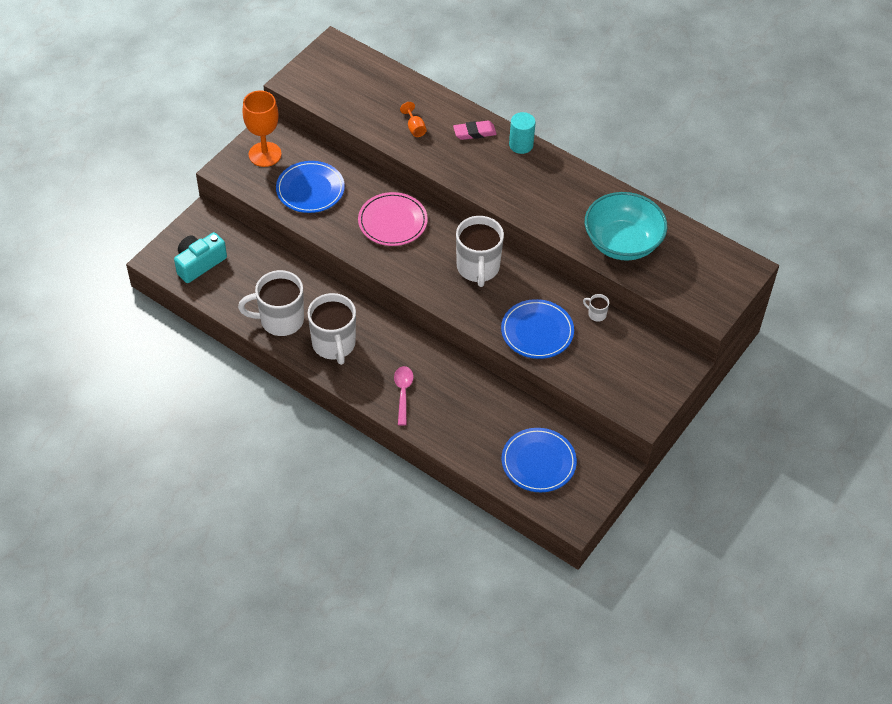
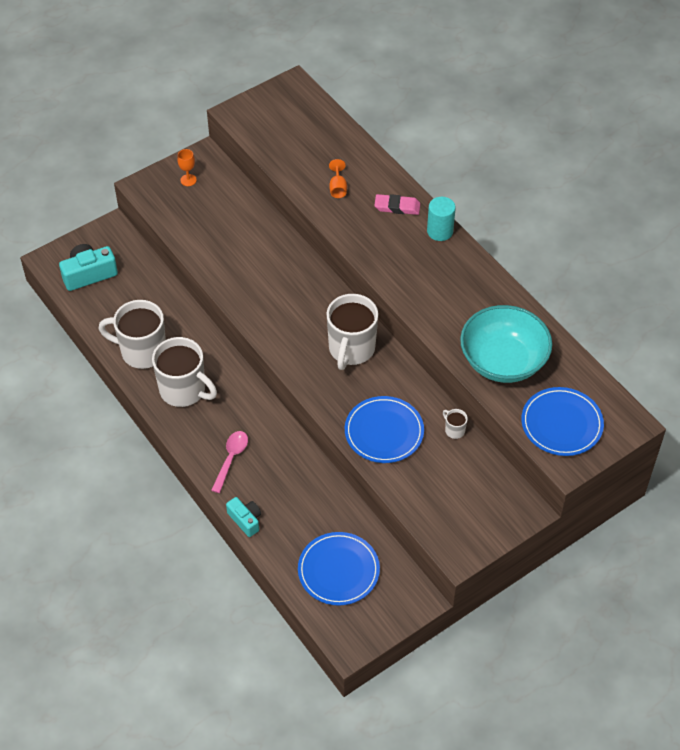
camera: 20 degrees right, 0 degrees up
(265, 154) = (188, 180): orange goblet -> orange goblet, size x0.47
(310, 189) = (217, 226): blue plate -> blue plate (561, 424)
(334, 344) = (184, 390): white mug -> white mug turned 60 degrees counterclockwise
(392, 221) = (285, 279): pink plate -> none
(439, 442) = (245, 520): none -> turquoise camera

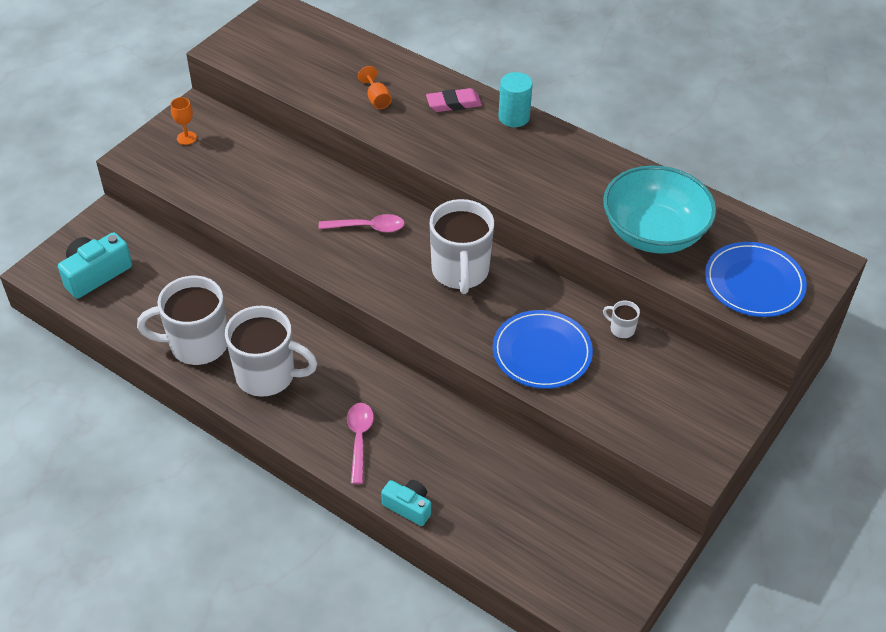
camera: 20 degrees left, 5 degrees down
(296, 293) = (368, 227): none -> pink spoon
(338, 570) = (549, 534): blue plate -> none

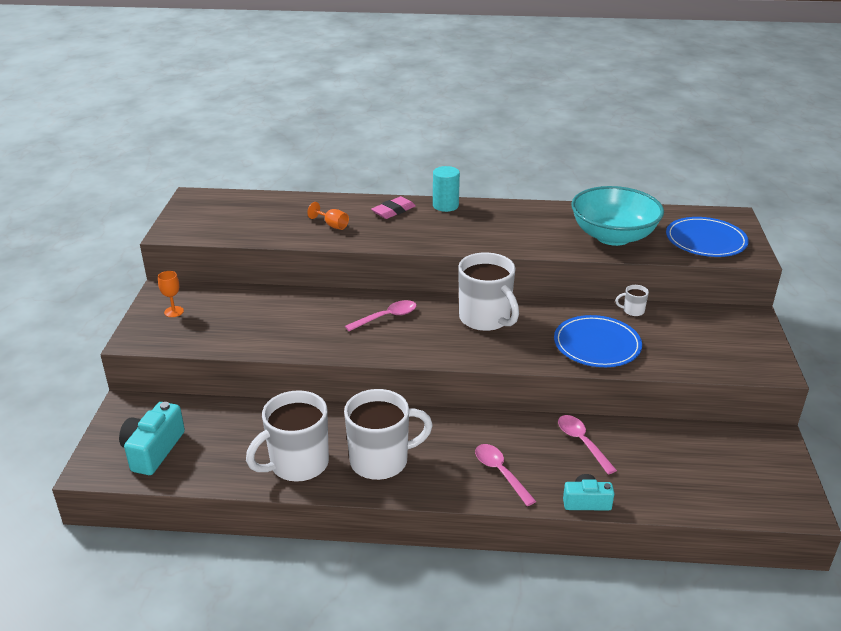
camera: 30 degrees left, 15 degrees down
(462, 446) = (582, 442): none -> pink spoon

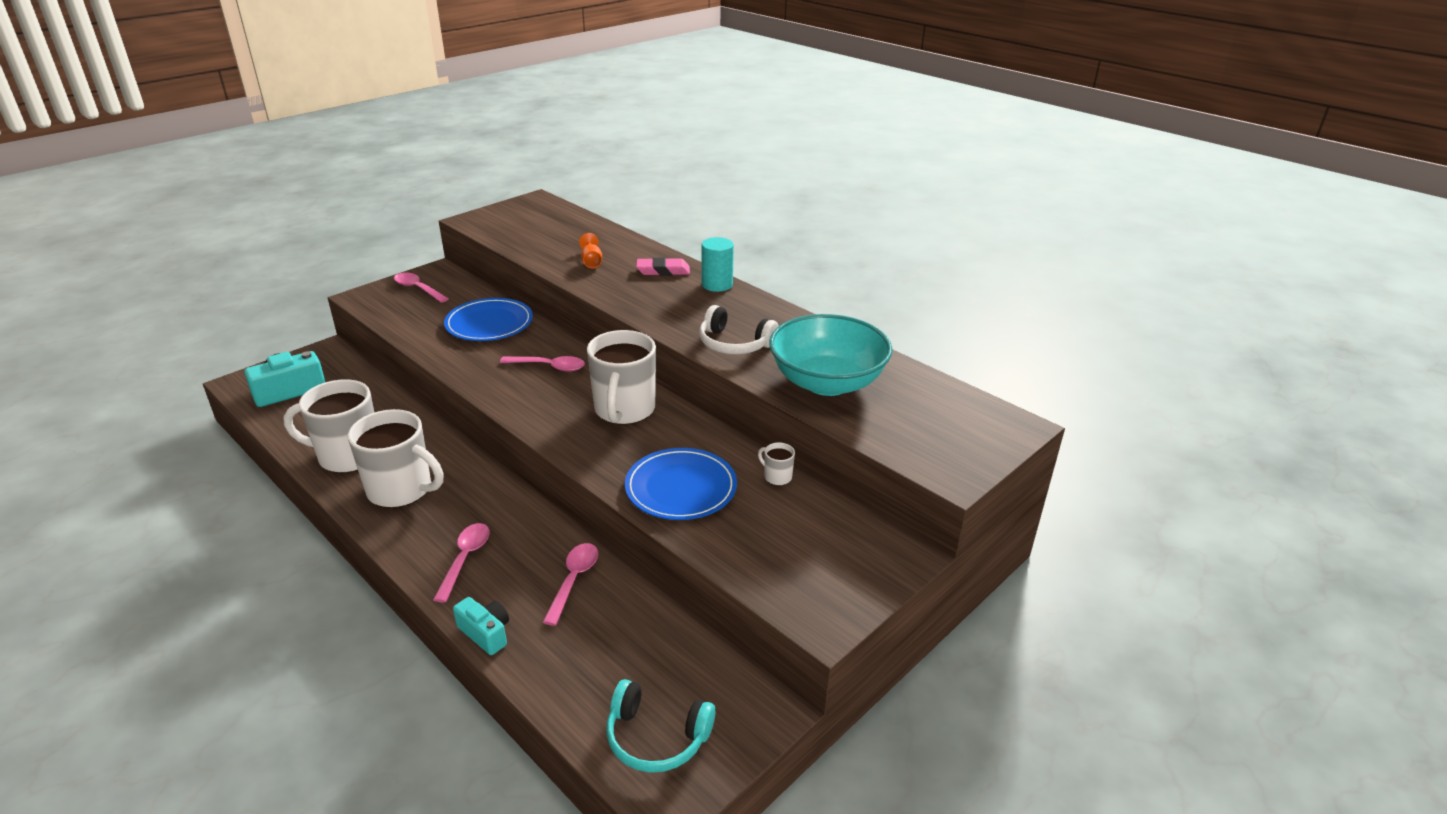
camera: 40 degrees right, 0 degrees up
(174, 312) = (418, 289): orange goblet -> pink spoon
(525, 238) = (734, 344): none -> white headphones
(705, 240) = (927, 435): blue plate -> blue plate (489, 323)
(752, 487) = (656, 737): none -> turquoise headphones

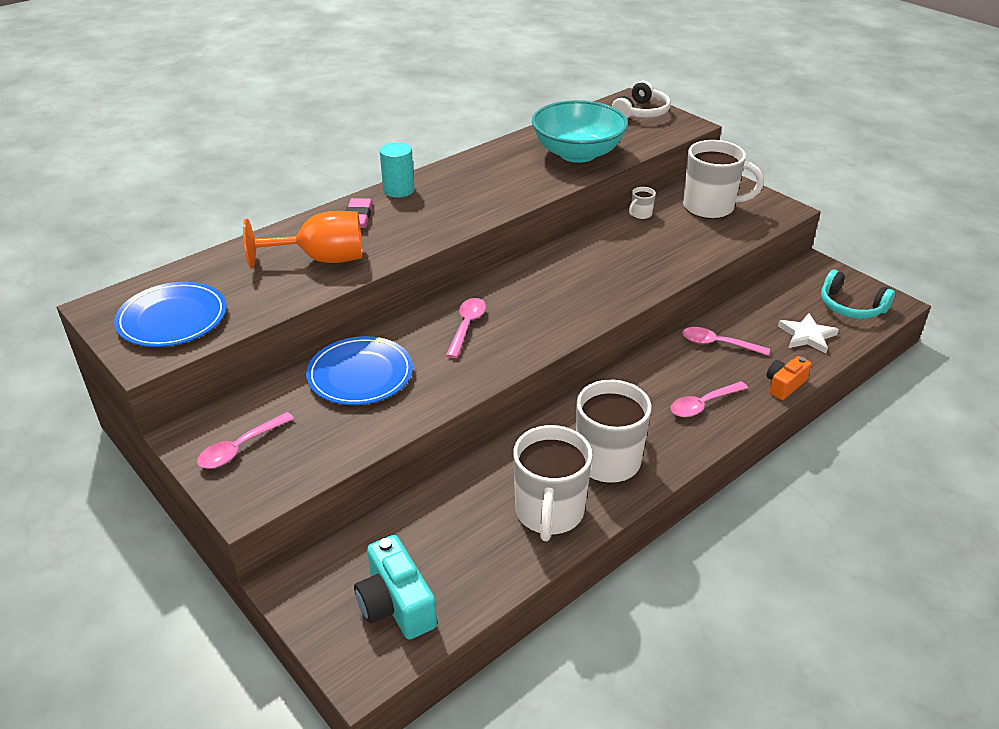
camera: 85 degrees left, 5 degrees up
(465, 559) = (703, 404): pink spoon -> pink spoon turned 45 degrees counterclockwise
(486, 633) = (784, 385): turquoise camera -> orange camera
(585, 671) = (807, 336): none -> white star
(591, 262) = (321, 259): orange goblet -> orange goblet, size x2.11
(624, 410) = (549, 281): white mug -> white mug (710, 207)
(656, 737) = (850, 306): turquoise headphones -> turquoise headphones turned 105 degrees clockwise
(681, 488) = (659, 254): blue plate -> blue plate (172, 319)
(734, 344) = (515, 186): white headphones -> white headphones (641, 112)

